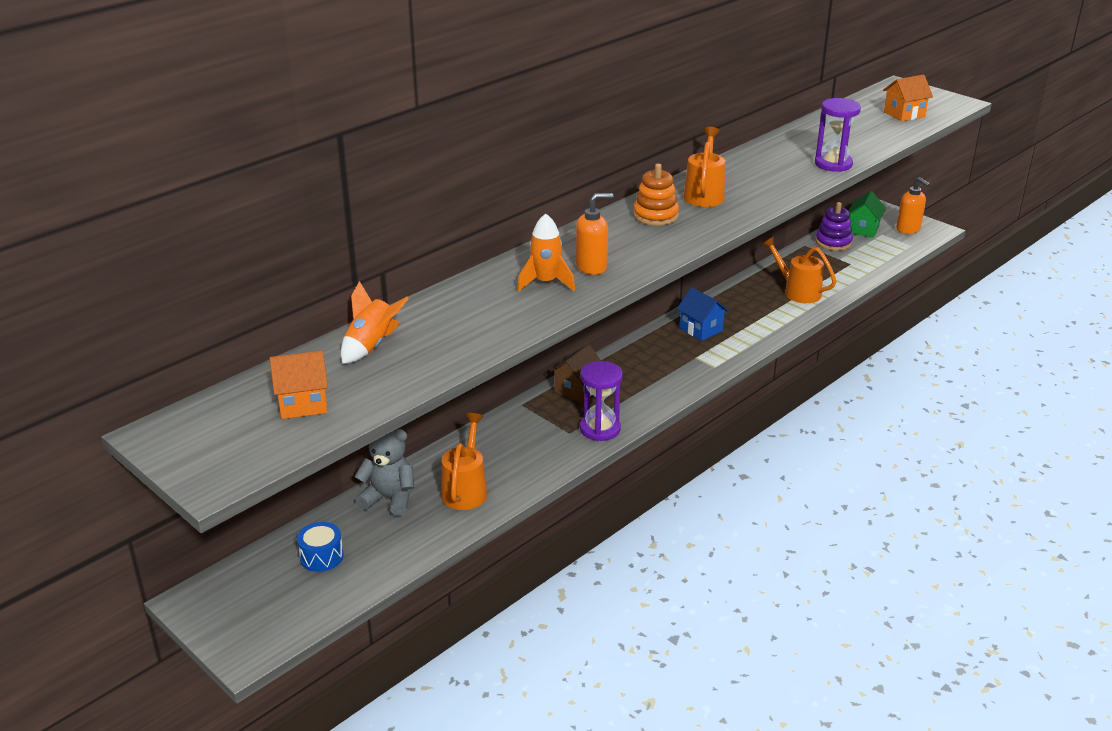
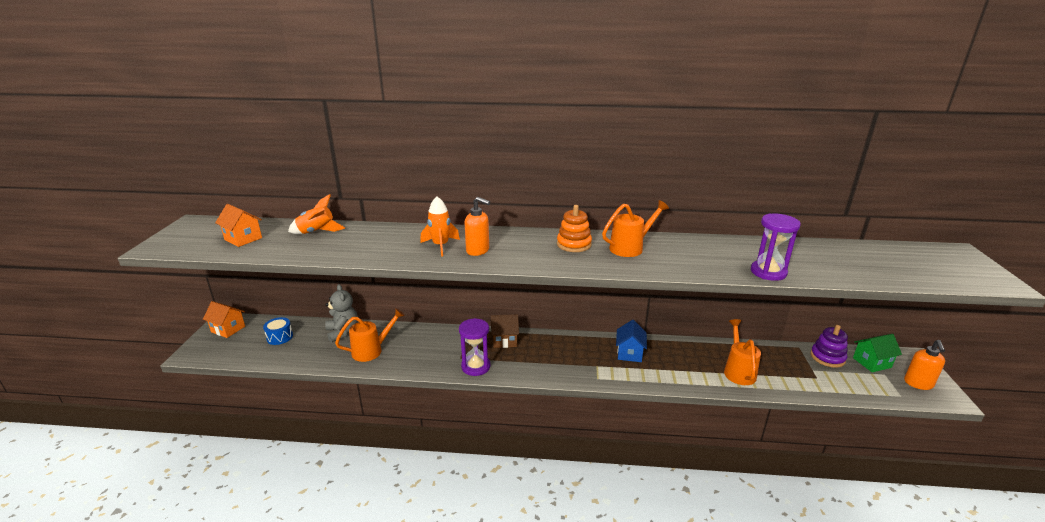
camera: 50 degrees right, 5 degrees down
(904, 114) = (916, 269): orange house -> orange house (228, 329)

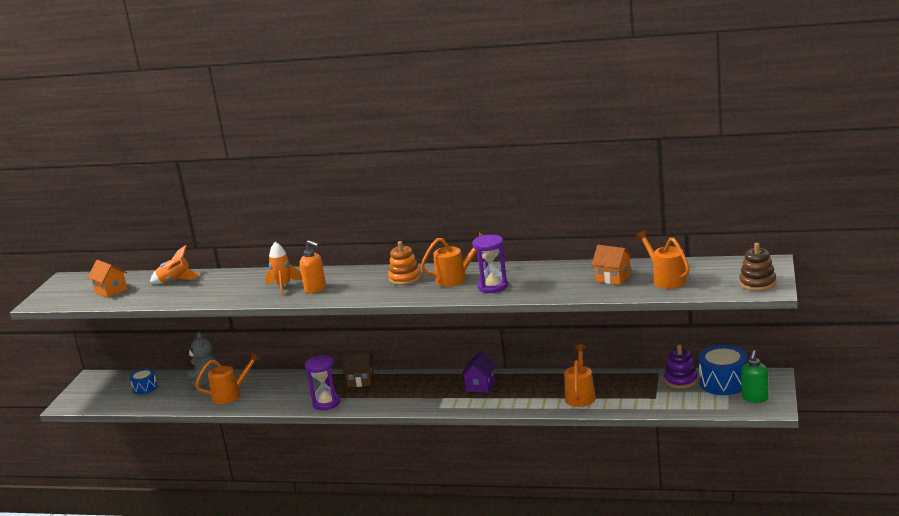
camera: 10 degrees right, 5 degrees down
(228, 329) = (96, 383): orange house -> orange house (613, 278)
(629, 353) = (480, 386): blue house -> purple house
(768, 272) = (565, 292): purple hourglass -> purple hourglass (492, 286)
(867, 263) = (666, 279): none -> orange watering can
(871, 362) = (723, 383): green house -> blue drum
(918, 384) = (755, 398): orange soap dispenser -> green soap dispenser
(976, 274) = (757, 283): none -> brown stacking toy

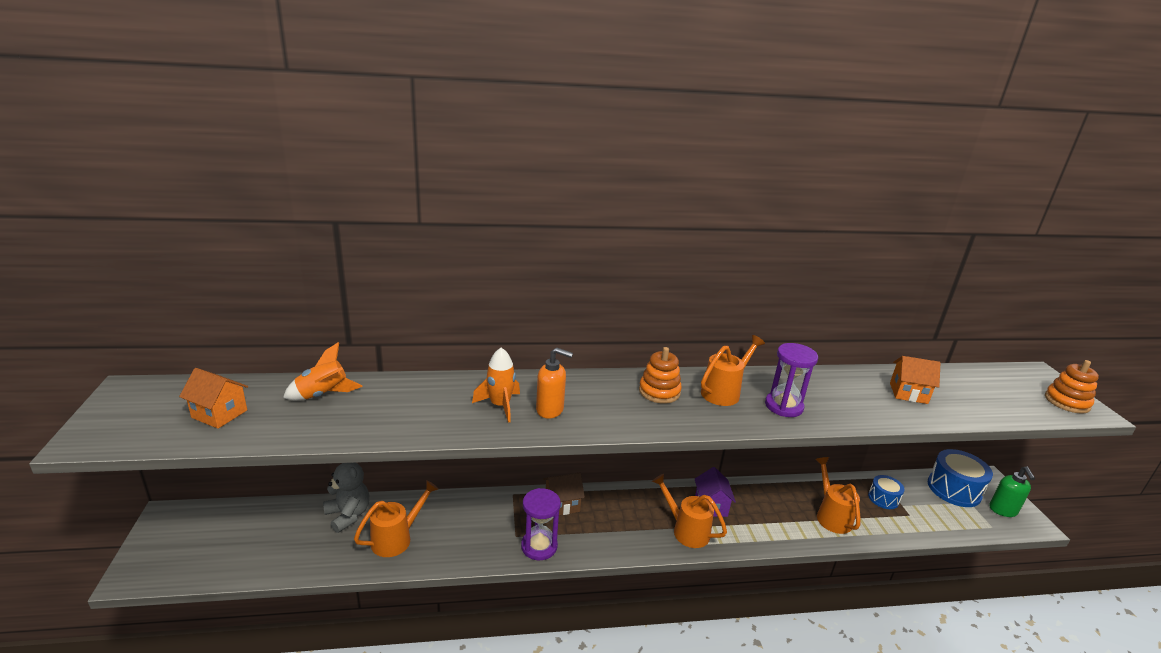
camera: 25 degrees left, 5 degrees up
(145, 388) = (260, 532): blue drum -> blue drum (883, 499)
(666, 279) = (967, 396): orange watering can -> orange watering can (686, 530)
(681, 380) = (911, 488): purple stacking toy -> none
(757, 283) = (1067, 402): brown stacking toy -> orange stacking toy

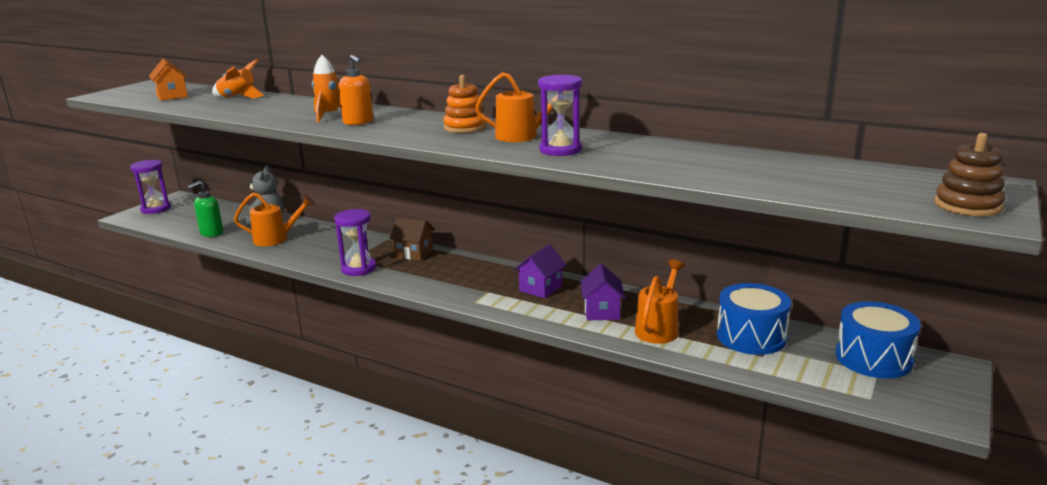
camera: 40 degrees right, 5 degrees down
(160, 546) = (156, 209): none -> purple hourglass
(686, 530) = (490, 294): orange watering can -> none
(780, 514) = (602, 312): none -> purple house
(883, 499) = (751, 337): blue drum -> blue drum, size x1.75
(908, 393) = (732, 165): orange house -> none
(1003, 510) = (919, 393): green soap dispenser -> green soap dispenser (211, 233)
(1067, 402) = (967, 206): orange stacking toy -> brown stacking toy

